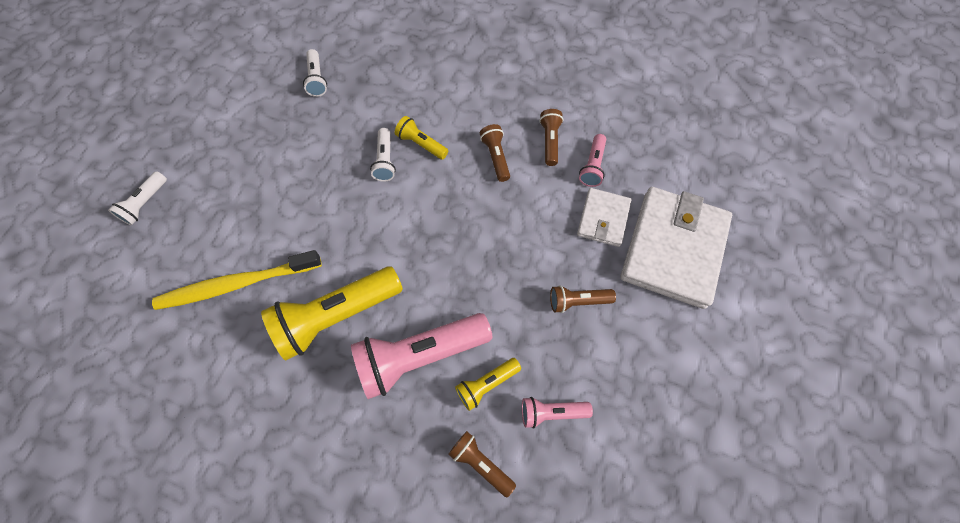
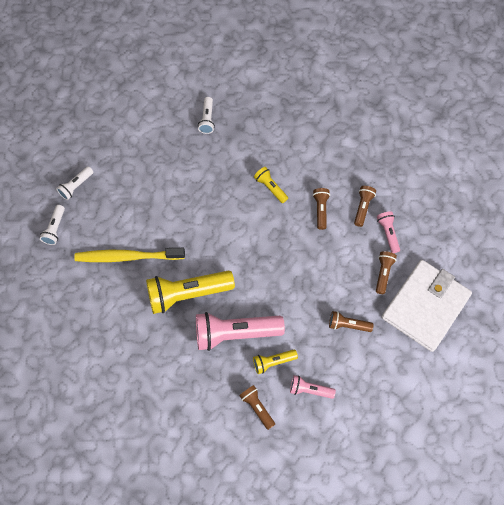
camera: 15 degrees right, 0 degrees up
(385, 161) = (242, 194): white flashlight -> white flashlight (55, 228)
(592, 166) = (388, 233): pink flashlight -> pink flashlight turned 135 degrees clockwise
(603, 219) = (383, 273): white wallet -> brown flashlight

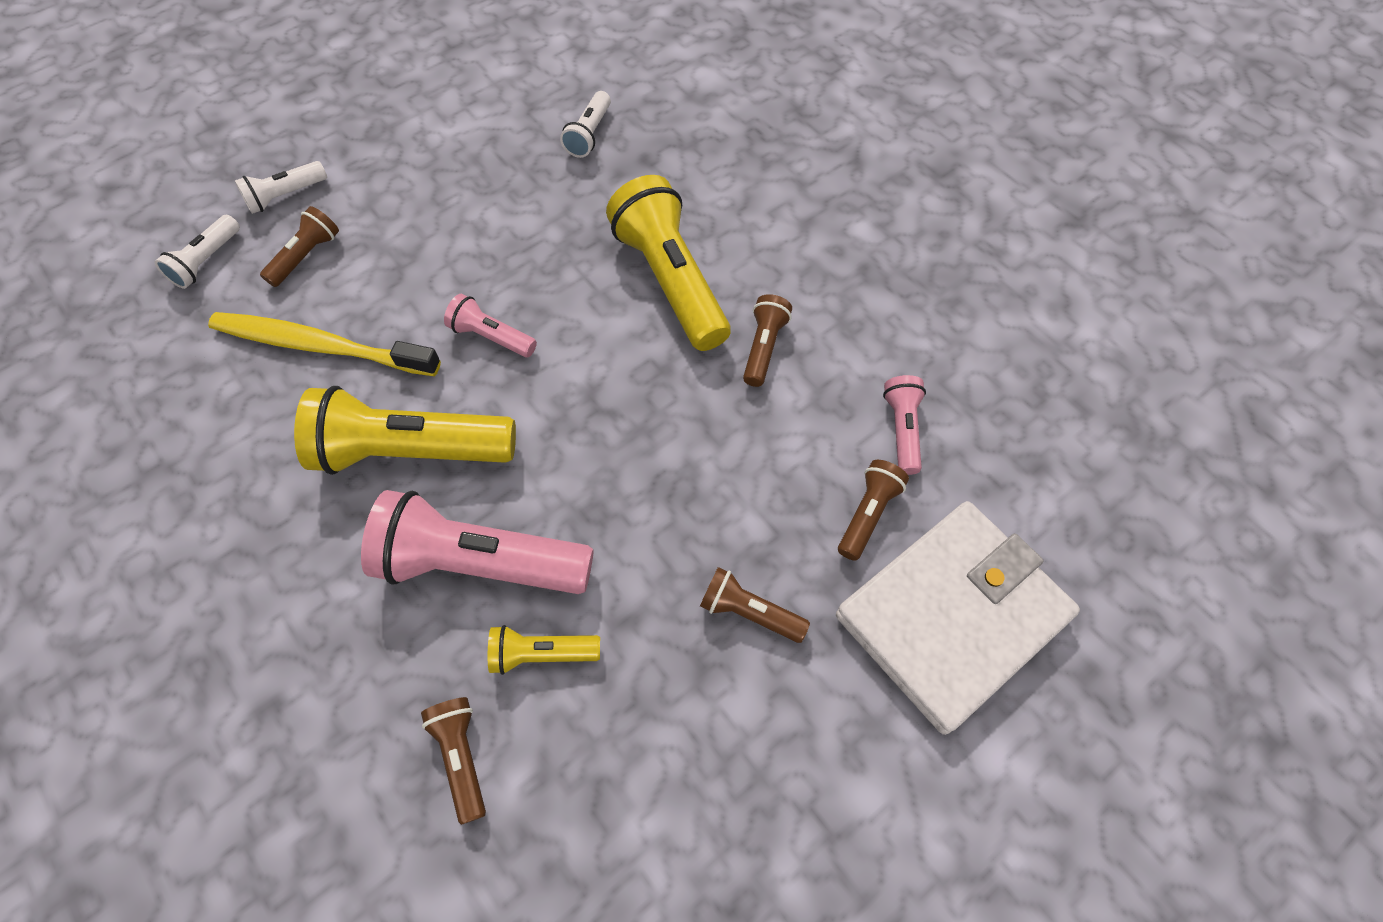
camera: 15 degrees right, 5 degrees down
(270, 187) = (670, 281): yellow flashlight -> yellow flashlight, size x2.02
(310, 390) = (605, 748): pink flashlight -> pink flashlight (491, 337)
(362, 207) = (858, 363): brown flashlight -> brown flashlight (306, 256)

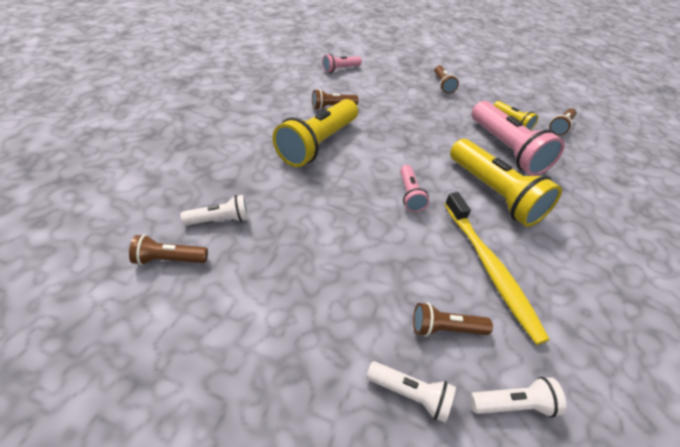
camera: 125 degrees left, 15 degrees down
(867, 514) = (382, 70): brown flashlight -> brown flashlight (169, 259)
(951, 616) = (399, 52): white wallet -> none

